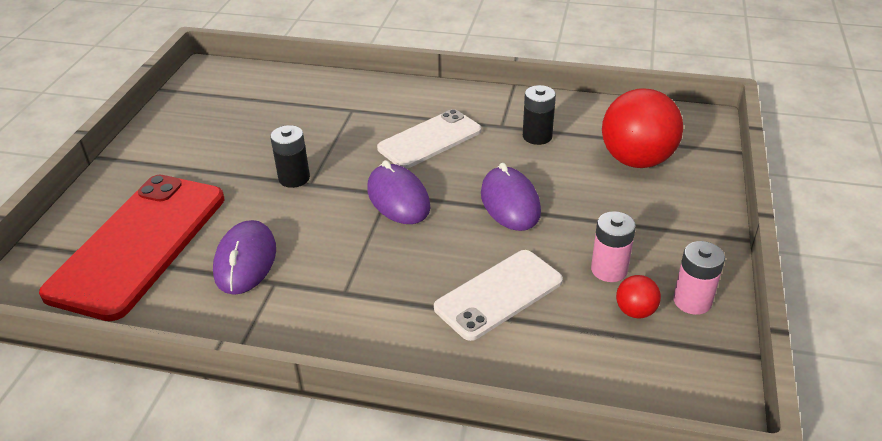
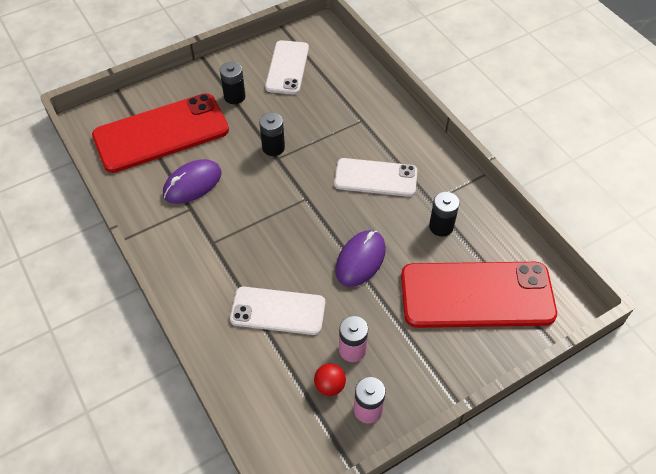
camera: 45 degrees right, 15 degrees up
(188, 165) = (234, 96): none -> black battery
(215, 114) = (287, 67): none -> white phone
(398, 198) = (307, 206): purple mouse -> none
(636, 160) = (477, 295): red ball -> red phone

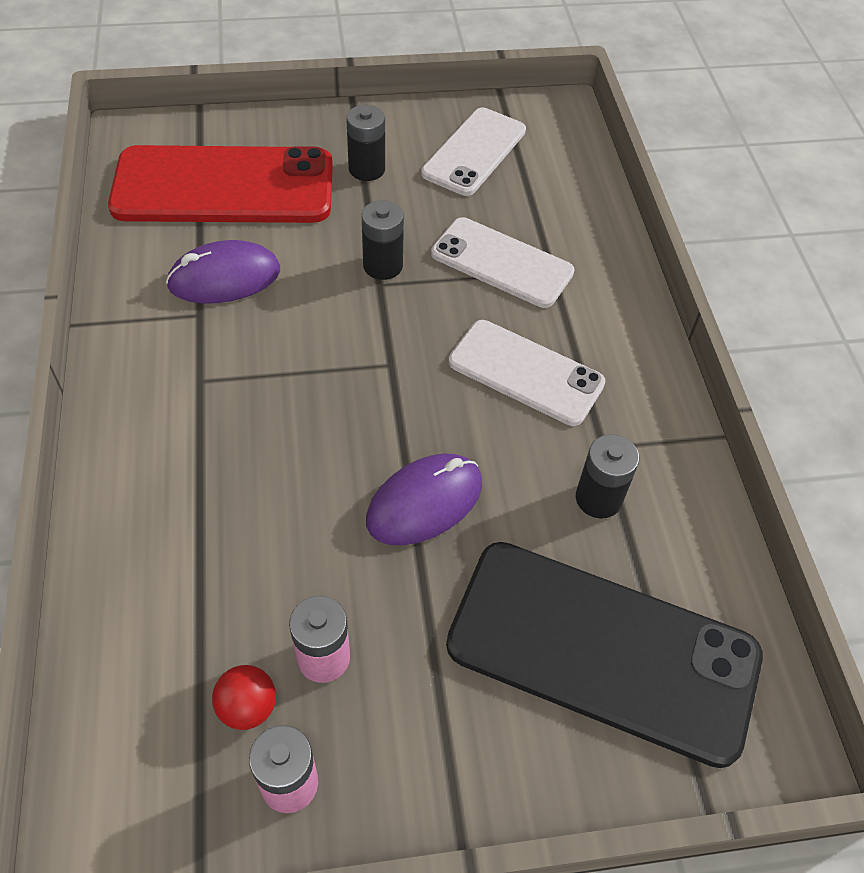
camera: 20 degrees right, 0 degrees up
(278, 311) = (237, 535): white phone -> white phone (502, 263)
(477, 295) = (602, 650): red phone -> black phone

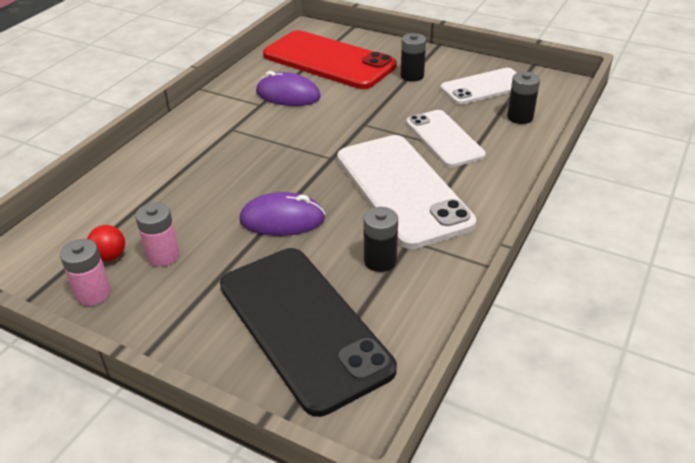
camera: 40 degrees right, 15 degrees down
(383, 266) = (374, 117): black battery -> black battery (520, 117)
(525, 373) = (402, 190): white phone -> white phone, size x1.65

